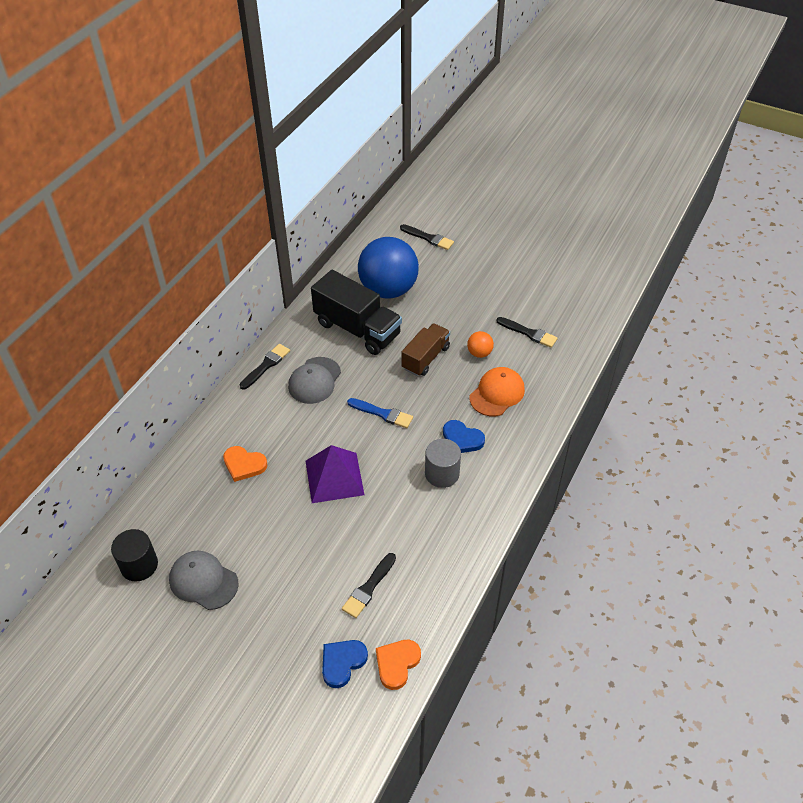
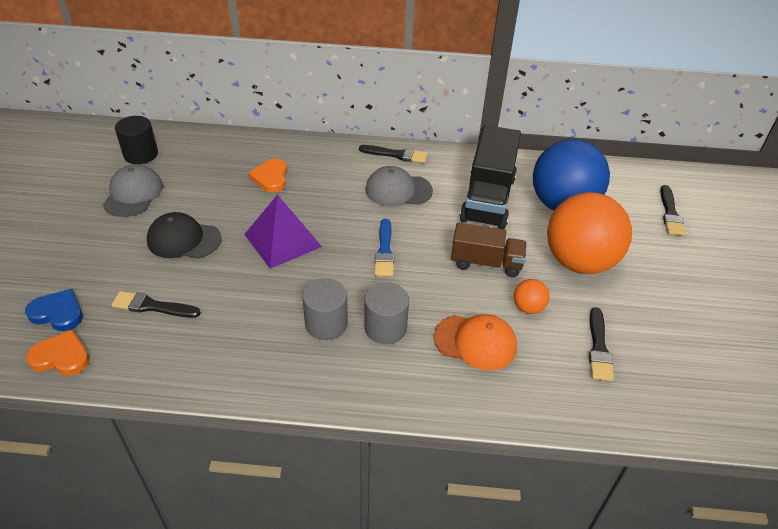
camera: 65 degrees right, 5 degrees down
(295, 550) = (183, 240): none -> black cap
(450, 307) = (579, 261): none -> orange ball
(462, 439) = (385, 328): blue heart -> grey cylinder

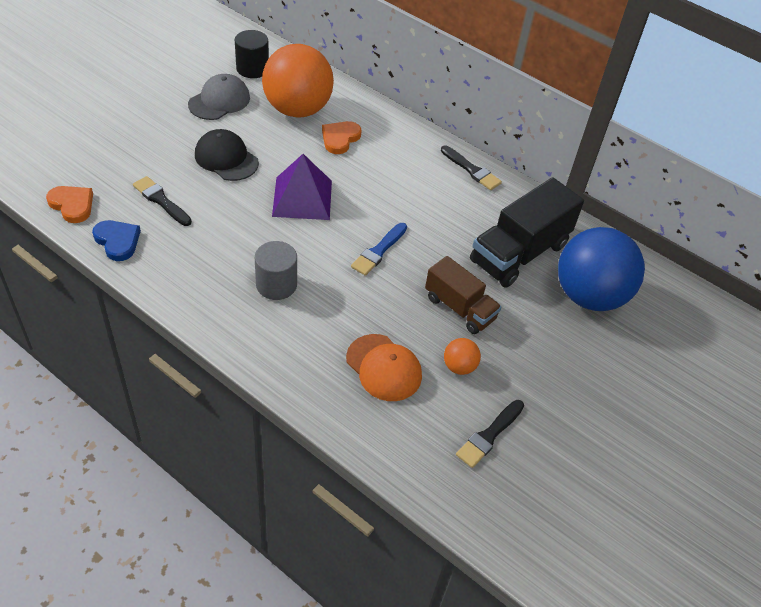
camera: 30 degrees right, 5 degrees up
(58, 313) = (94, 171): blue heart -> blue heart (117, 241)
(385, 328) = (320, 314): grey cylinder -> none
(398, 190) = (441, 204): grey cap -> none
(579, 261) = (550, 354): orange ball -> orange ball (297, 109)
(670, 213) = (698, 362): black brush -> none

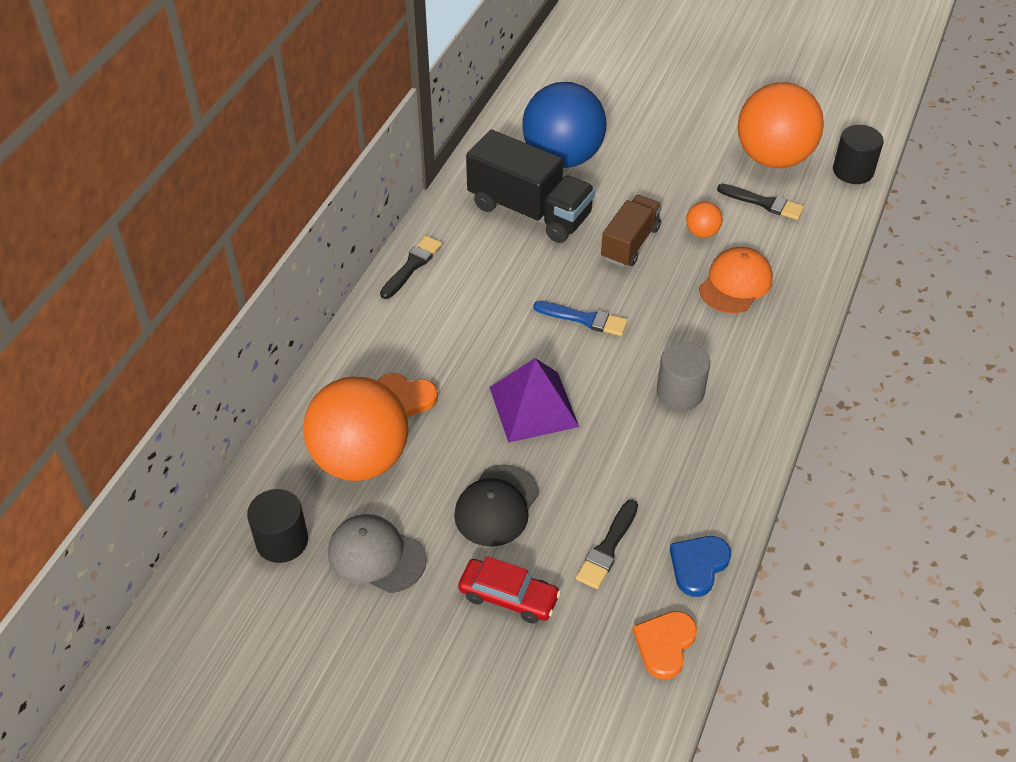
camera: 100 degrees left, 0 degrees up
(155, 146) = (508, 596): none -> red car
(523, 548) = (853, 171): none -> black cylinder
(560, 474) = (773, 158): none -> orange ball

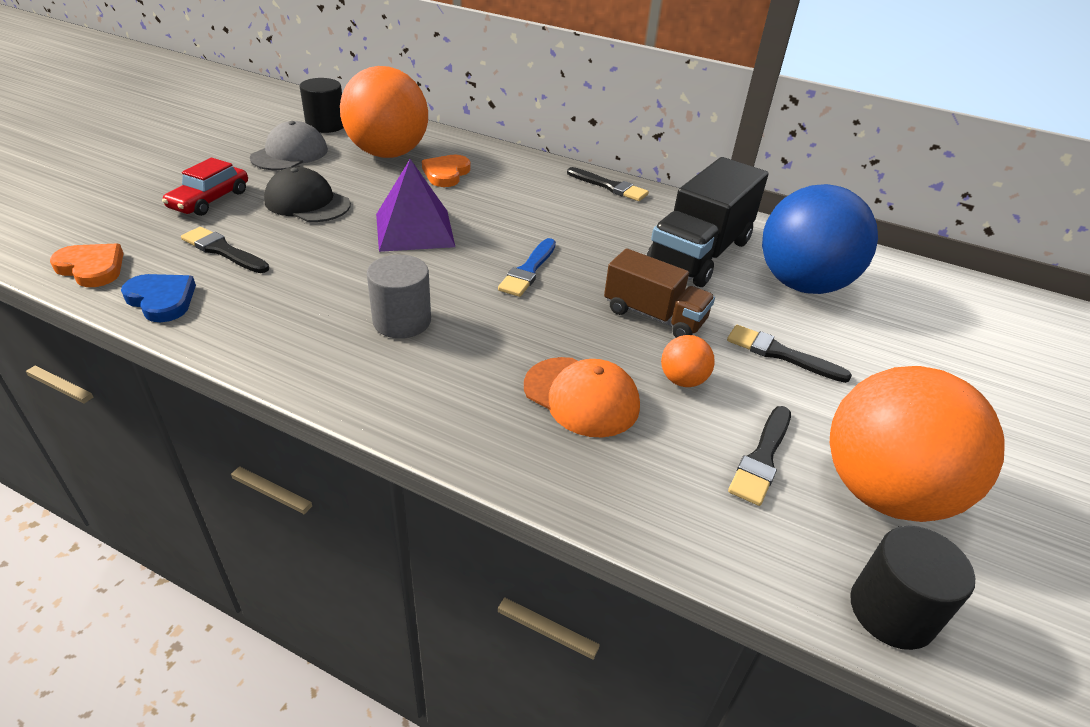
camera: 90 degrees right, 10 degrees down
(657, 181) = (780, 354): none -> black brush

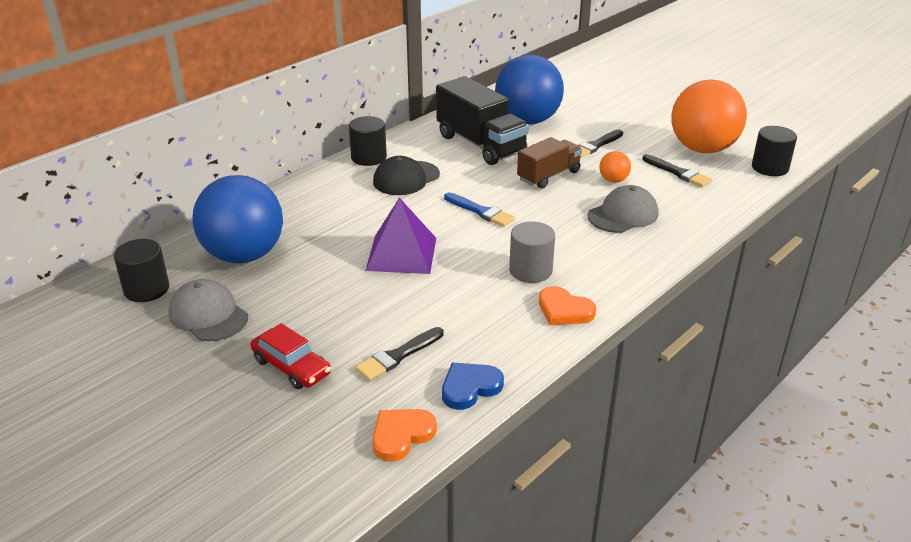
camera: 70 degrees left, 5 degrees down
(307, 203) = (326, 307): black cap -> black cap (406, 178)
(388, 153) = (244, 255): orange ball -> blue ball
(446, 173) = (305, 228): orange heart -> orange heart (564, 310)
(581, 396) = (623, 215): orange cap -> grey cap
(609, 186) = (369, 157): black brush -> black cylinder

